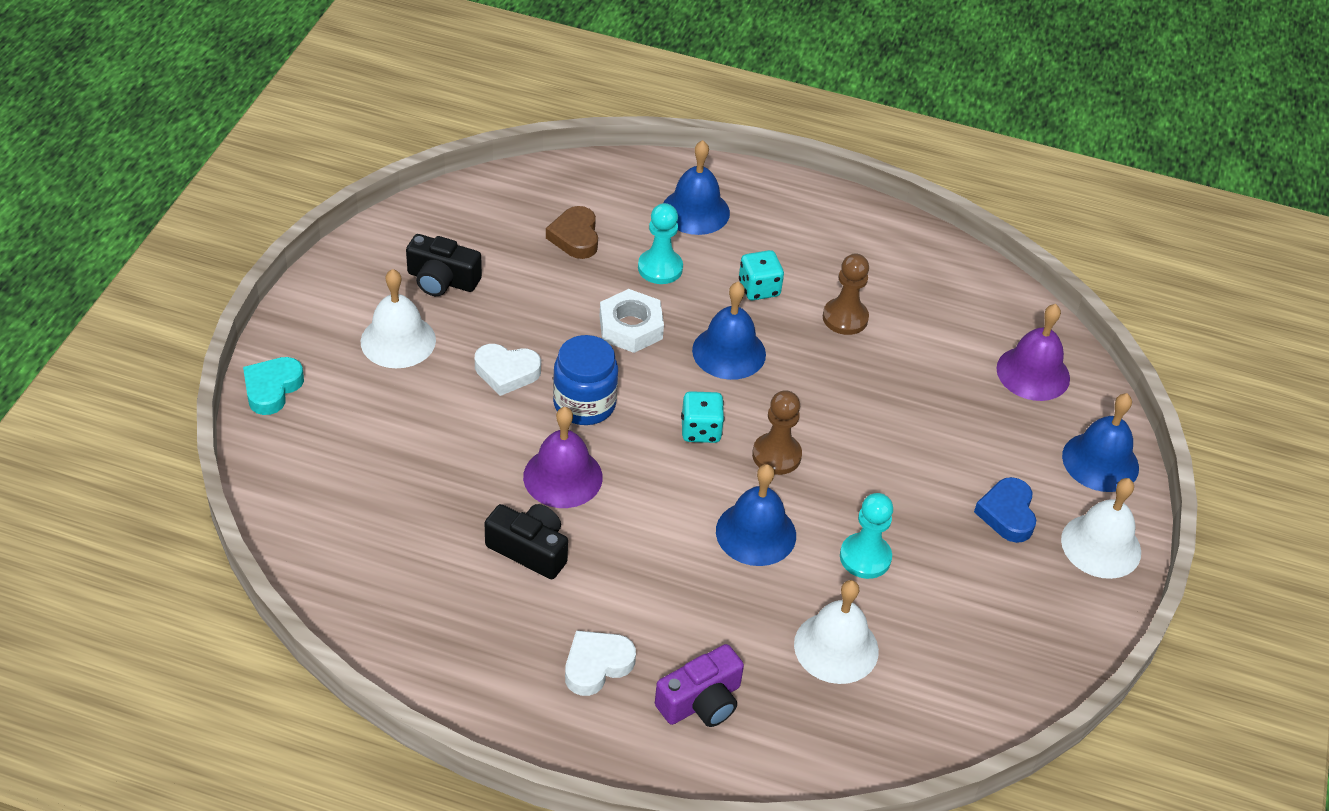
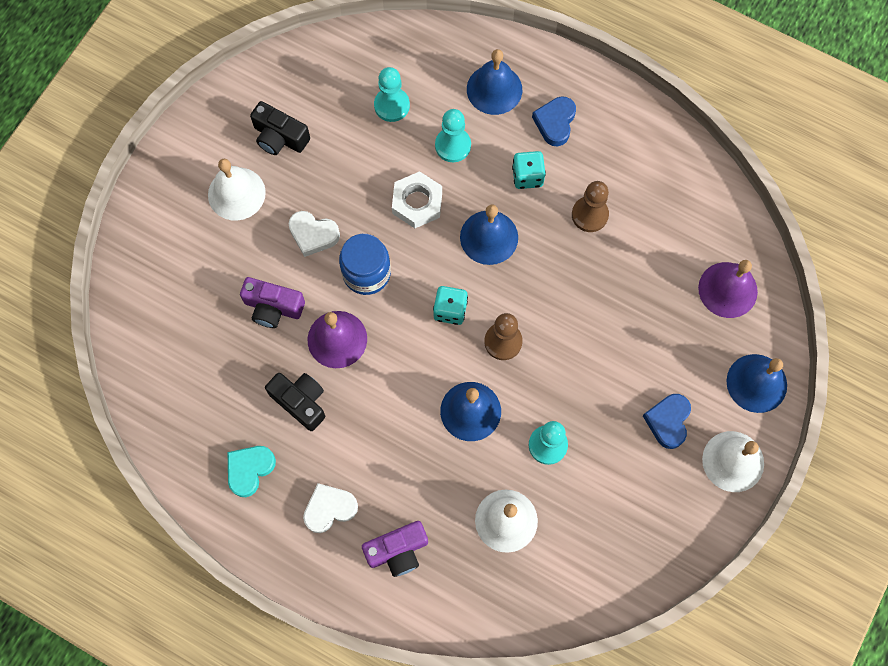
camera: 15 degrees right, 25 degrees up
(272, 388) = (136, 228): turquoise heart -> turquoise heart (249, 470)
(470, 452) = (273, 307): none -> purple camera
(575, 237) = (392, 105): brown heart -> turquoise pawn
(777, 235) = (555, 123): none -> blue heart

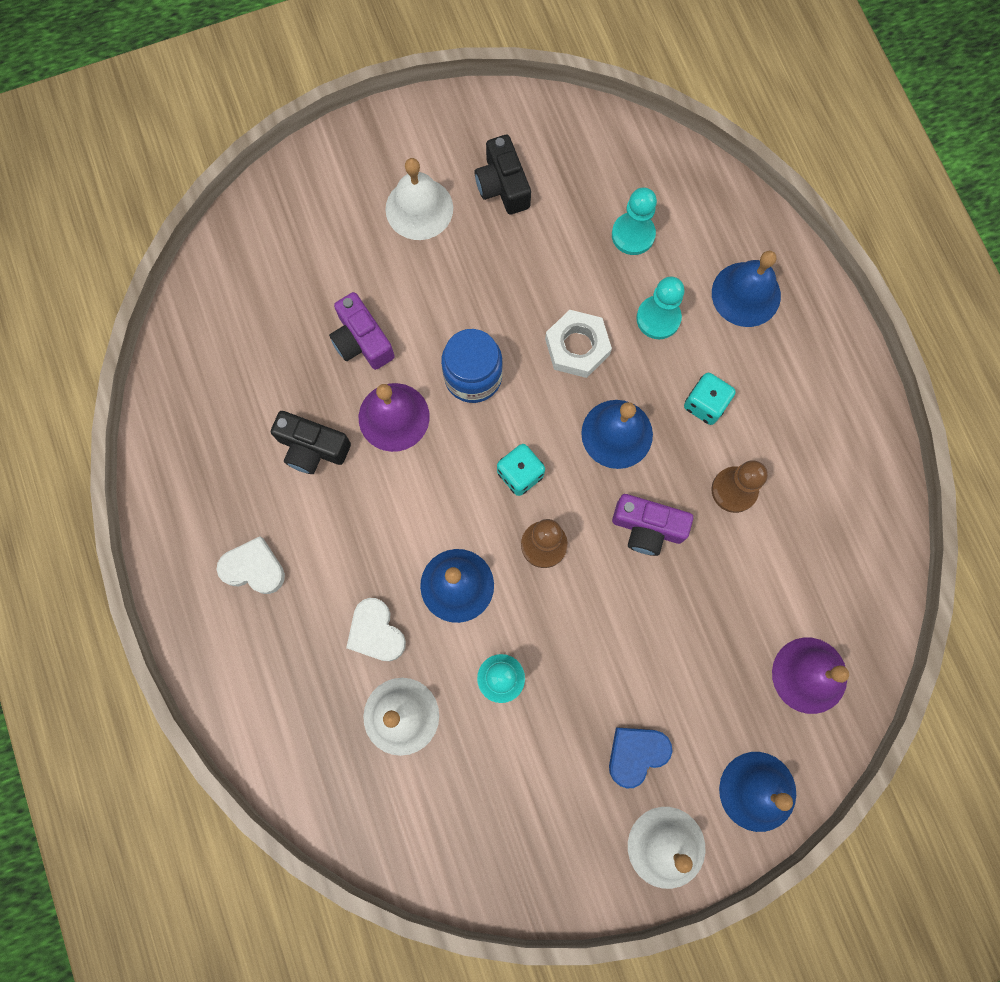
camera: 40 degrees right, 5 degrees up
(249, 470) = (216, 473): turquoise heart -> none
(300, 401) = (312, 448): black camera -> black camera turned 120 degrees clockwise
(313, 235) = (455, 301): white heart -> white heart (376, 632)
(398, 551) = (280, 659): purple camera -> purple camera (647, 528)
(555, 123) = (778, 373): blue heart -> none

